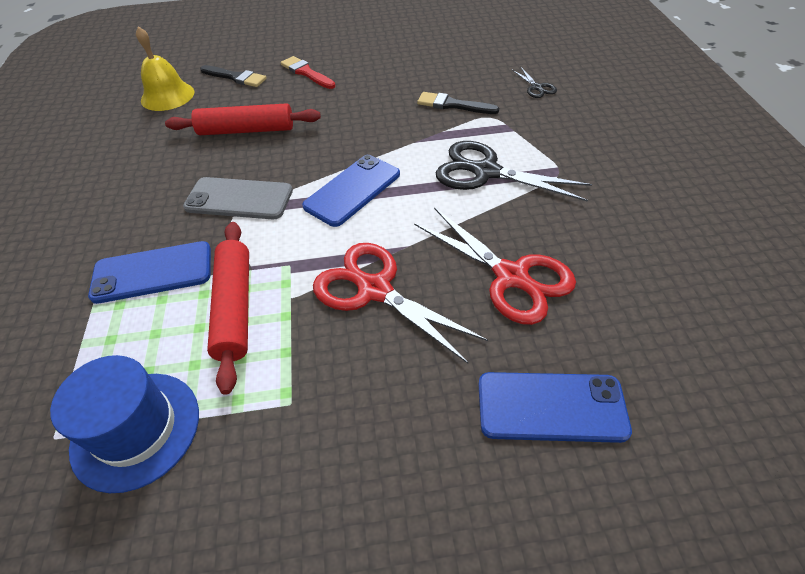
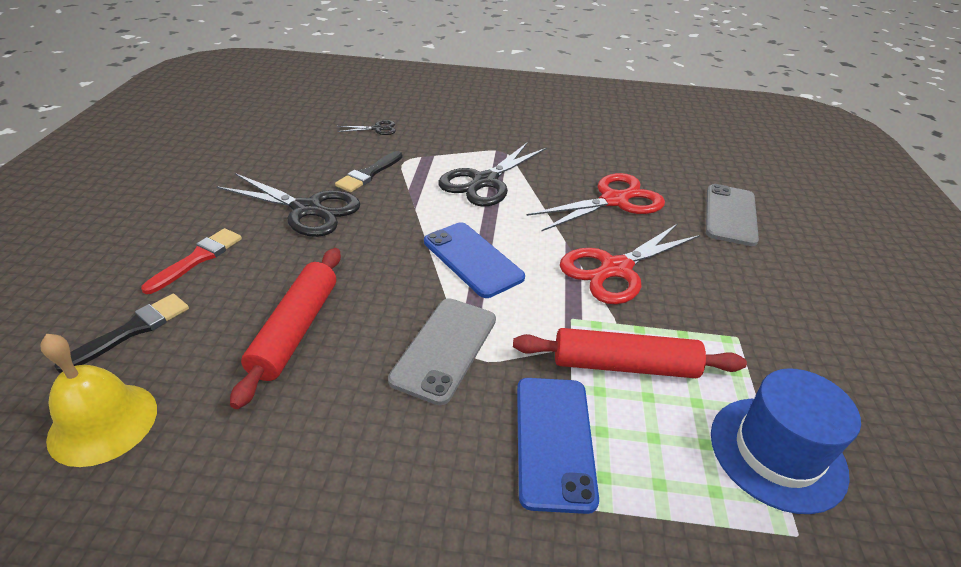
camera: 80 degrees left, 10 degrees down
(306, 73) = (198, 258): red brush -> red brush turned 150 degrees clockwise
(383, 93) = (307, 209): none -> black scissors
(551, 407) = (730, 215): blue phone -> grey phone

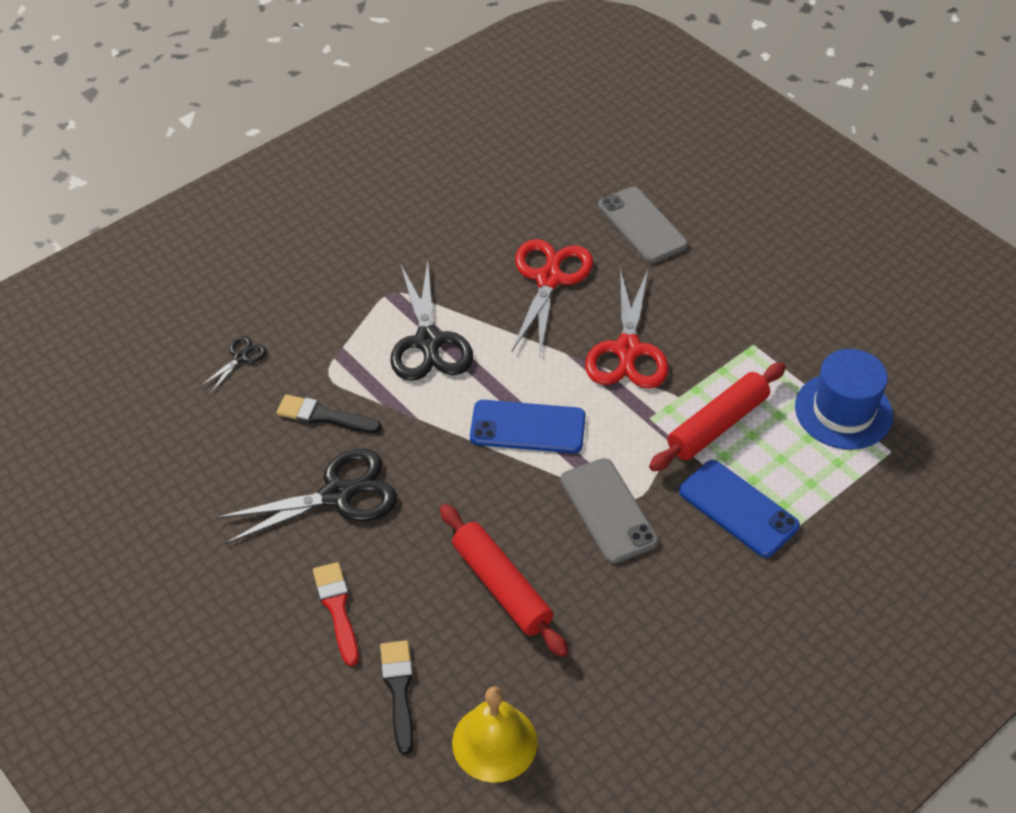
camera: 45 degrees left, 10 degrees up
(369, 174) = (323, 416): black brush -> black brush turned 120 degrees clockwise

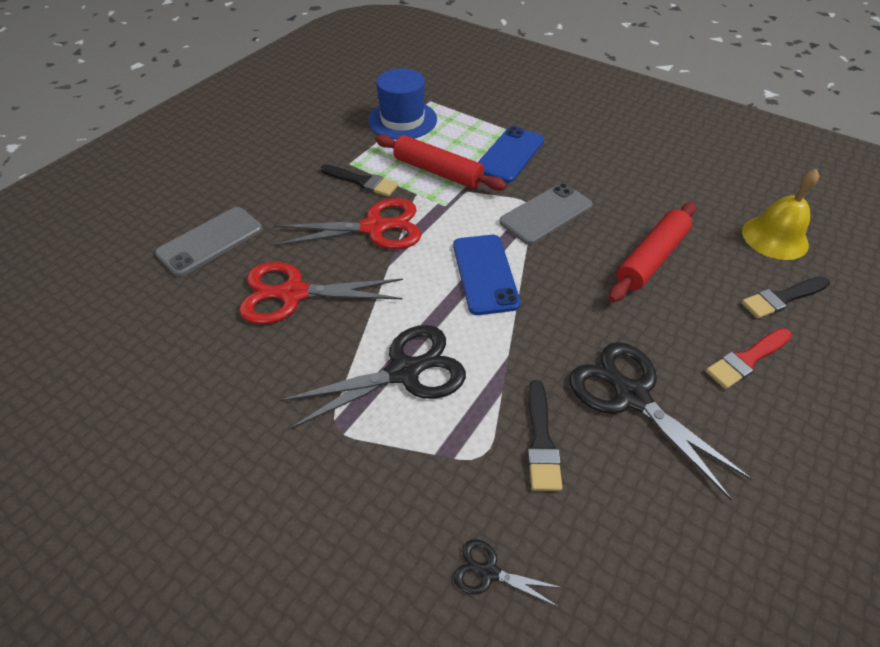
camera: 105 degrees left, 0 degrees up
(713, 351) = (362, 182): none -> black brush

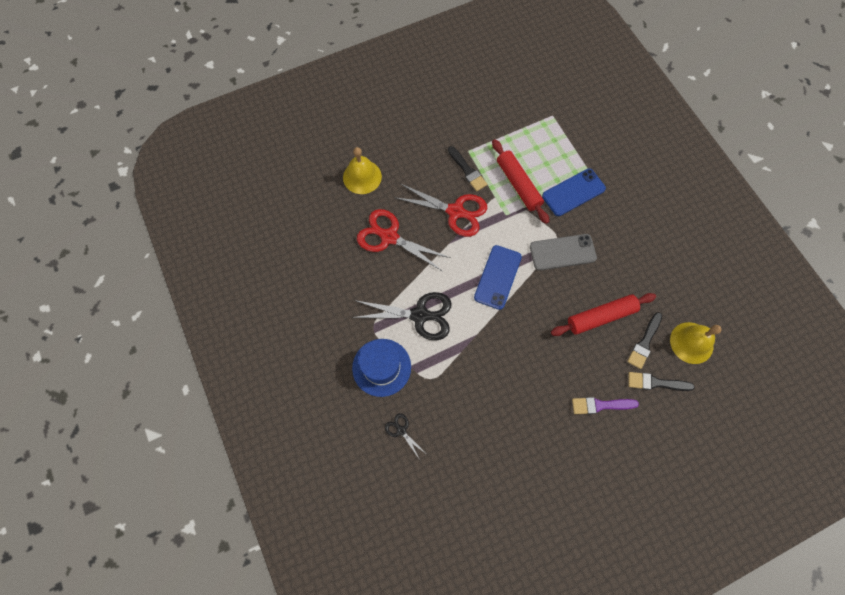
camera: 30 degrees right, 20 degrees up
(210, 241) = (362, 177): grey phone -> yellow bell
(402, 120) = (523, 126): blue hat -> blue hat (381, 367)
(541, 441) = (462, 387): black brush -> black brush (644, 342)
(632, 396) = (523, 390): black scissors -> none
(747, 359) = (600, 405): red brush -> purple brush

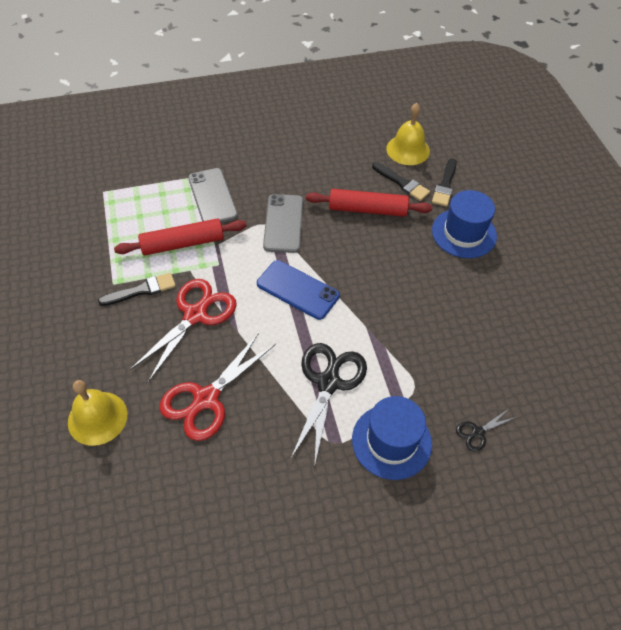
camera: 80 degrees left, 15 degrees down
(573, 192) = (212, 197): blue phone -> grey phone
(600, 405) = (464, 233): purple brush -> blue hat
(601, 317) = (367, 209): red rolling pin -> red rolling pin turned 75 degrees counterclockwise

